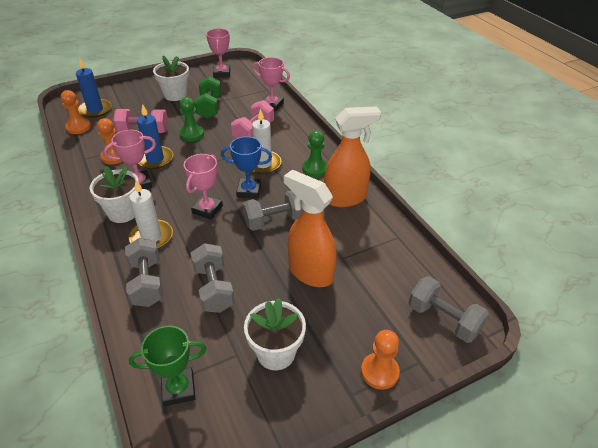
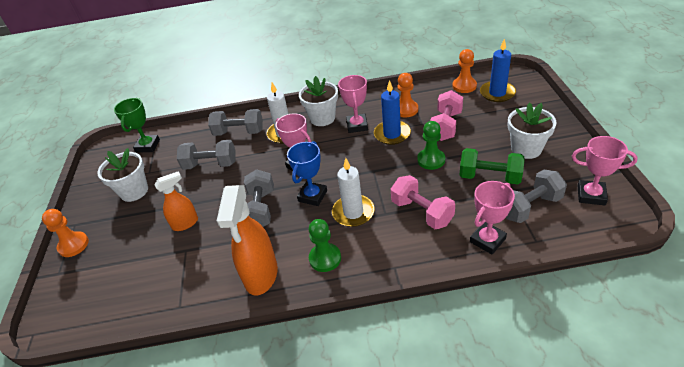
camera: 115 degrees right, 0 degrees up
(310, 272) = (185, 223): orange spray bottle -> orange spray bottle, size x0.59
(443, 319) = (72, 306): grey dumbbell -> grey dumbbell (529, 207)

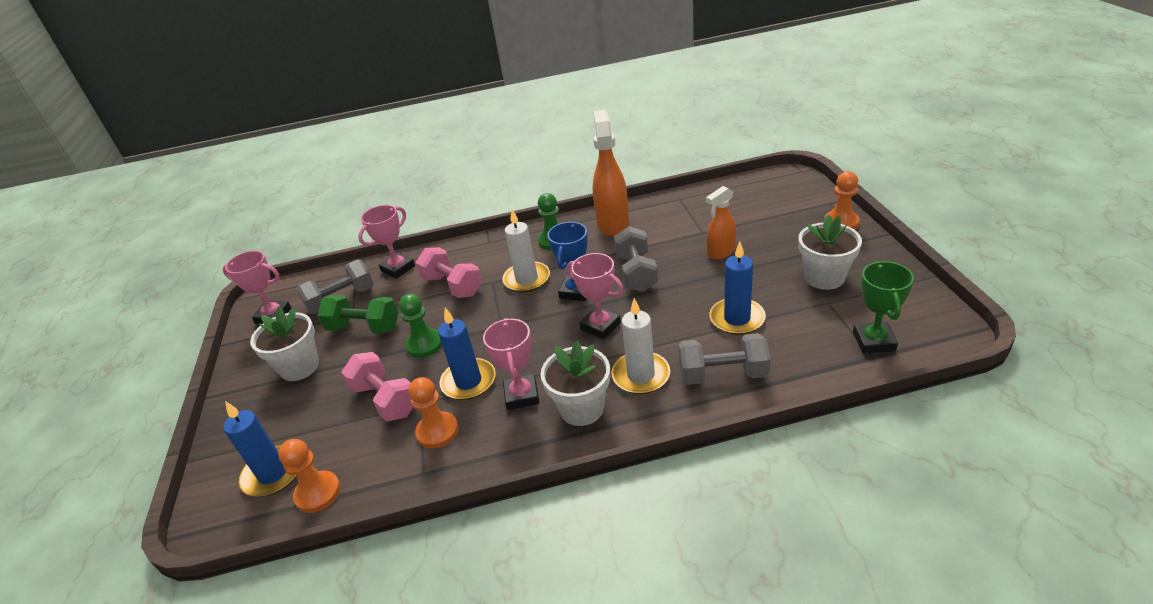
camera: 175 degrees right, 5 degrees down
(210, 164) = (737, 319): grey dumbbell -> blue candle
(446, 126) = (385, 400): pink dumbbell -> pink dumbbell turned 60 degrees counterclockwise

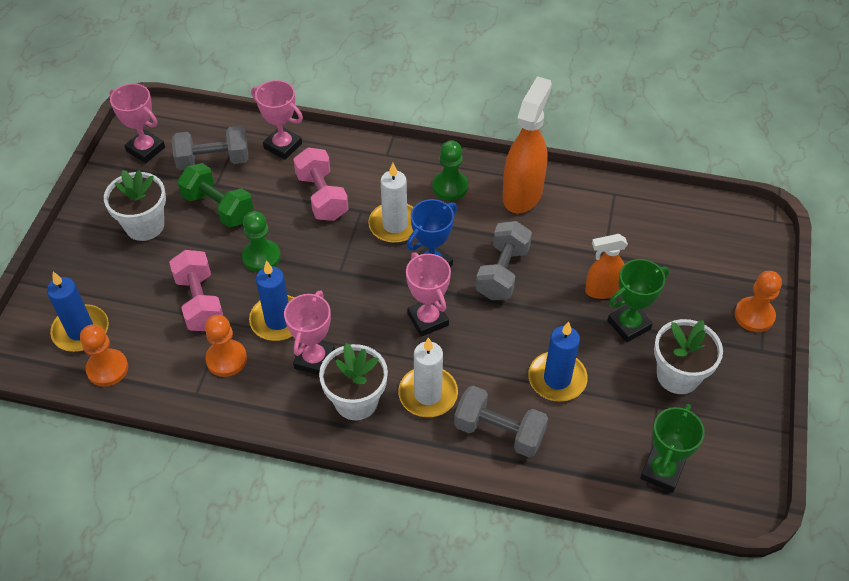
camera: 20 degrees right, 15 degrees up
(398, 268) = (283, 146): pink trophy -> pink trophy turned 60 degrees clockwise
(759, 264) = (629, 325): none -> green trophy

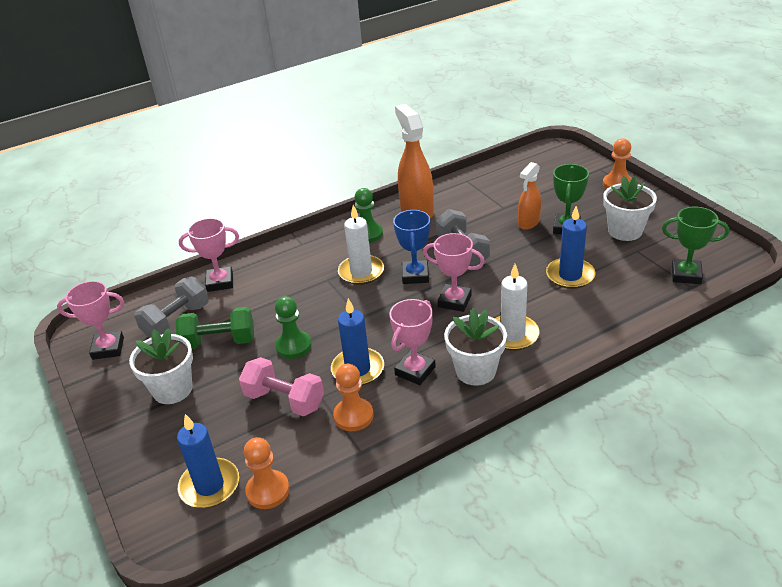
camera: 40 degrees left, 15 degrees down
(314, 359) = (415, 371): pink trophy -> pink trophy turned 60 degrees clockwise
(322, 196) = (289, 289): pink dumbbell -> none
(499, 432) = (580, 321): grey dumbbell -> none
(661, 472) = (686, 275): green trophy -> green trophy turned 60 degrees counterclockwise

